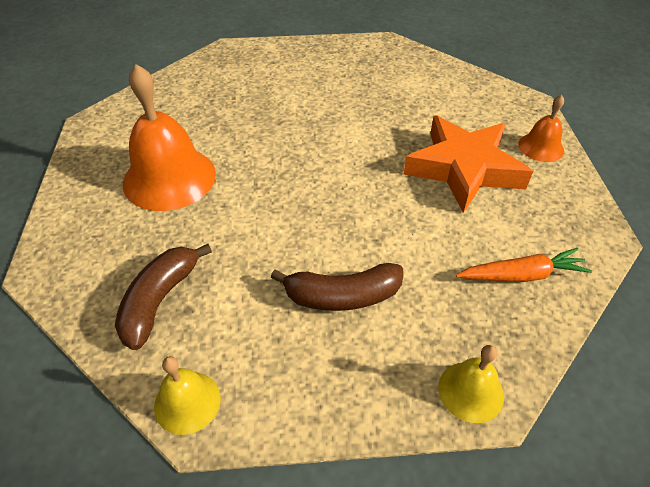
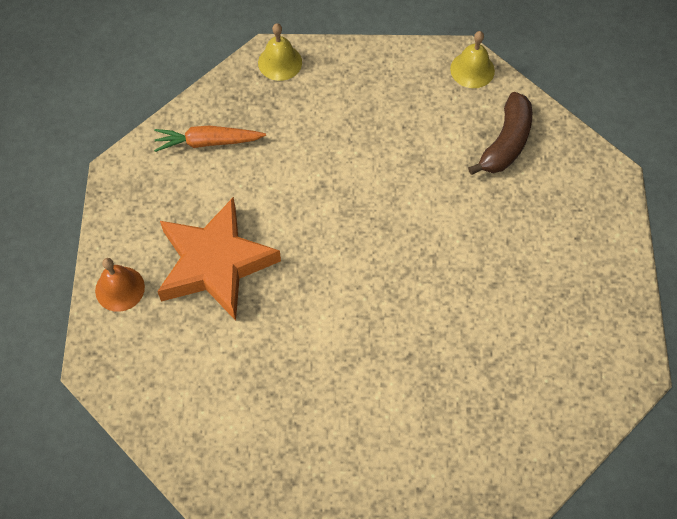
camera: 175 degrees left, 15 degrees up
(169, 178) = (524, 275): orange bell -> none
(342, 296) = (359, 135): brown banana -> none

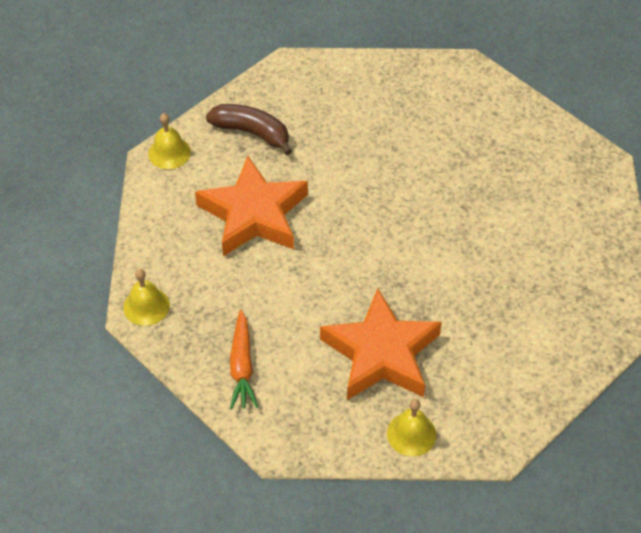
camera: 90 degrees left, 10 degrees down
(120, 288) = (411, 434): orange bell -> yellow bell
(393, 147) = (254, 214): none -> orange star

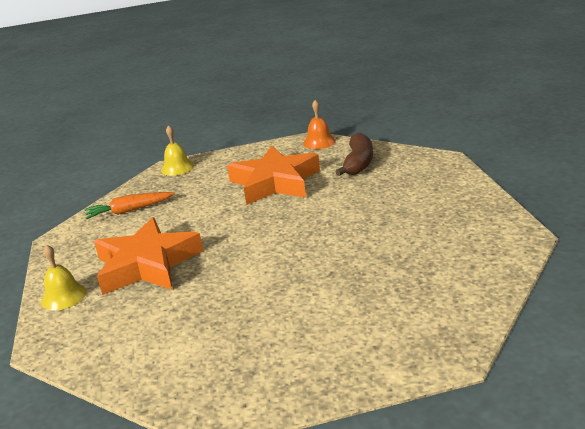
camera: 80 degrees right, 25 degrees down
(169, 152) = (319, 142): yellow bell -> orange bell

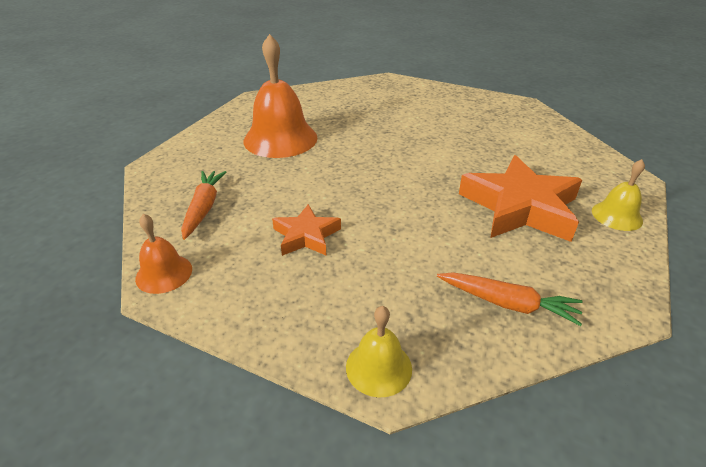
camera: 145 degrees left, 10 degrees up
(275, 182) = (306, 236): orange star -> orange star, size x0.54
(358, 163) = (204, 208): brown banana -> orange carrot
(407, 216) = (280, 139): none -> orange bell

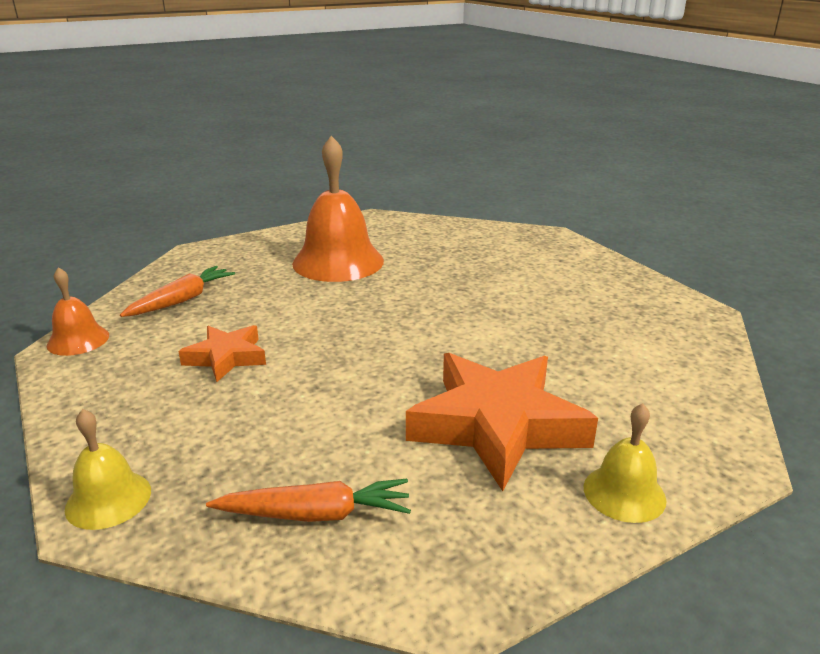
camera: 35 degrees right, 10 degrees down
(508, 304) = (316, 514): orange carrot -> orange carrot turned 60 degrees counterclockwise

